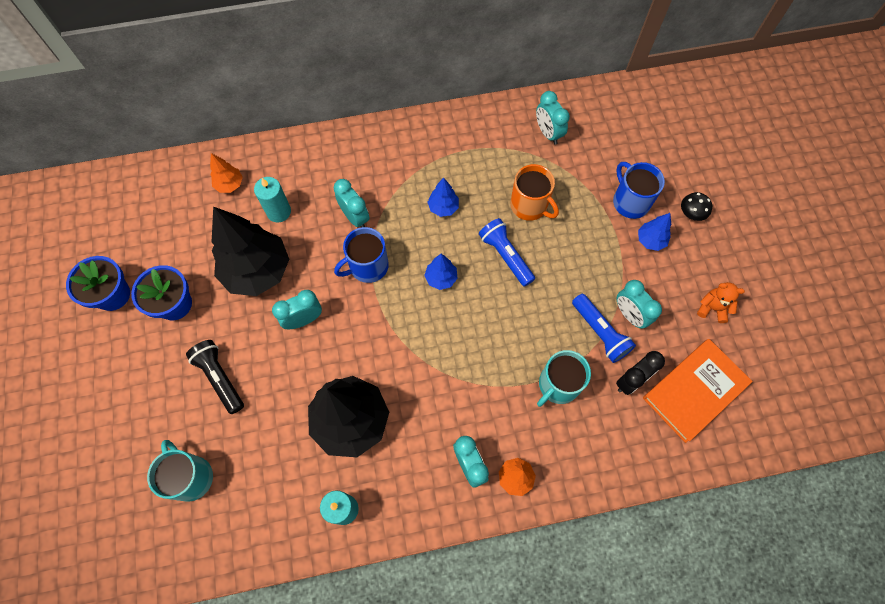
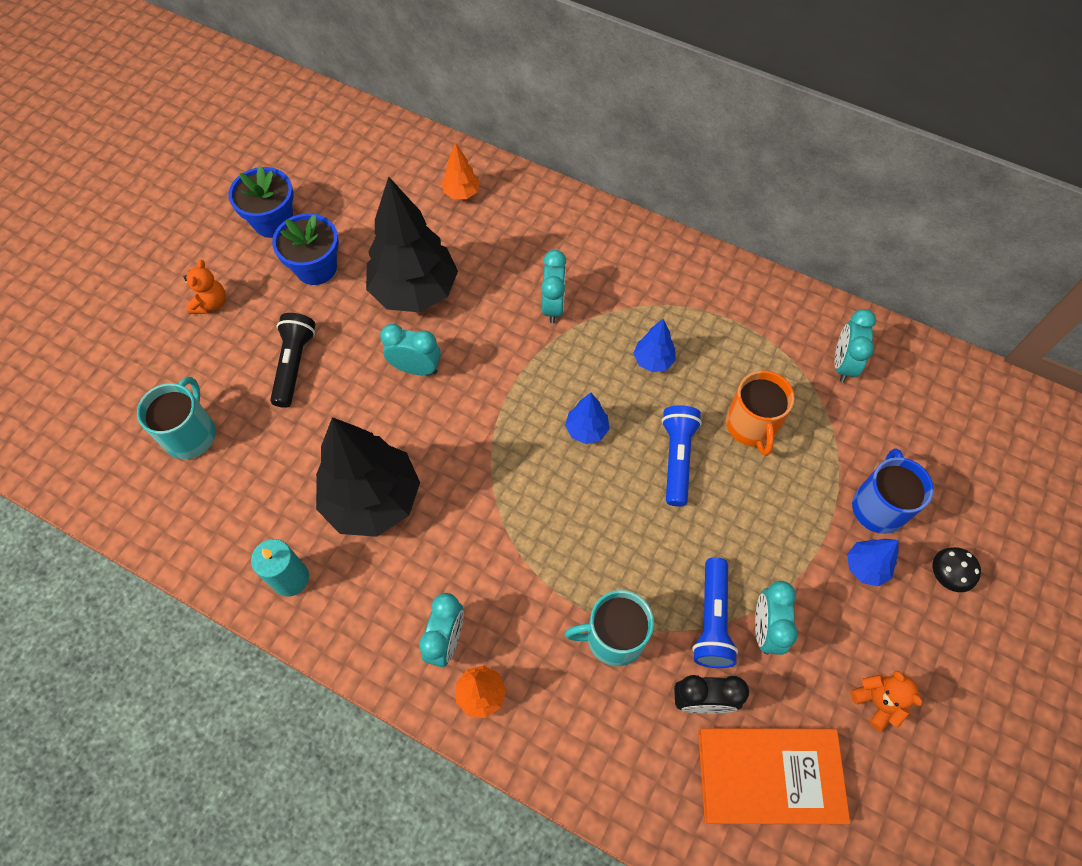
camera: 40 degrees right, 5 degrees down
(120, 382) = (211, 303): none -> orange teddy bear
(278, 212) = (484, 249): turquoise candle -> none
(368, 266) = (523, 363): blue mug -> none

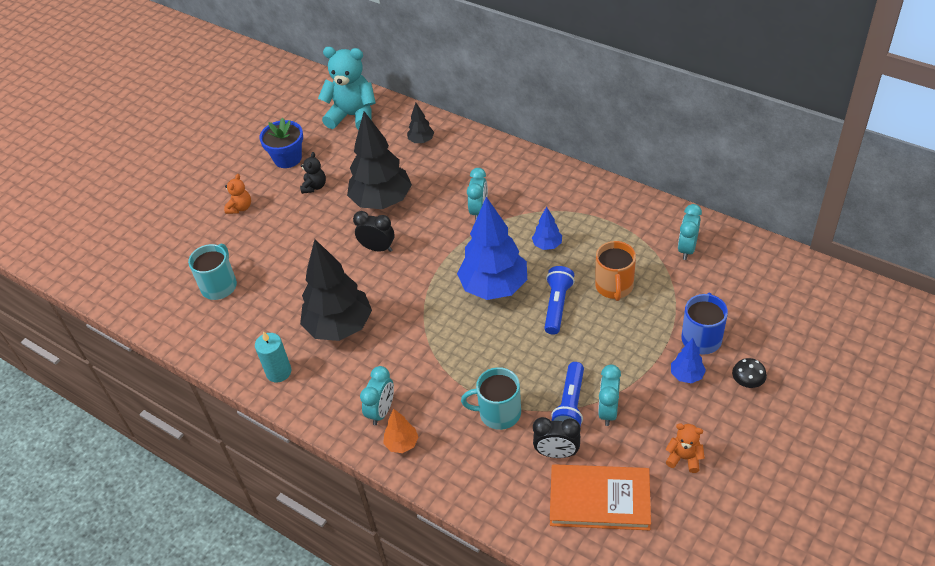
camera: 10 degrees right, 15 degrees down
(294, 365) = (293, 245): black flashlight -> none
(316, 268) = (314, 186): blue flower pot -> black teddy bear
(361, 153) = (353, 116): none -> turquoise teddy bear
(416, 368) = (377, 248): turquoise clock -> black clock
(461, 193) = (421, 141): orange tree -> black tree
(586, 430) = (494, 287): blue tree -> blue tree, size x2.23
(877, 702) = (684, 458): orange teddy bear -> orange teddy bear turned 45 degrees counterclockwise

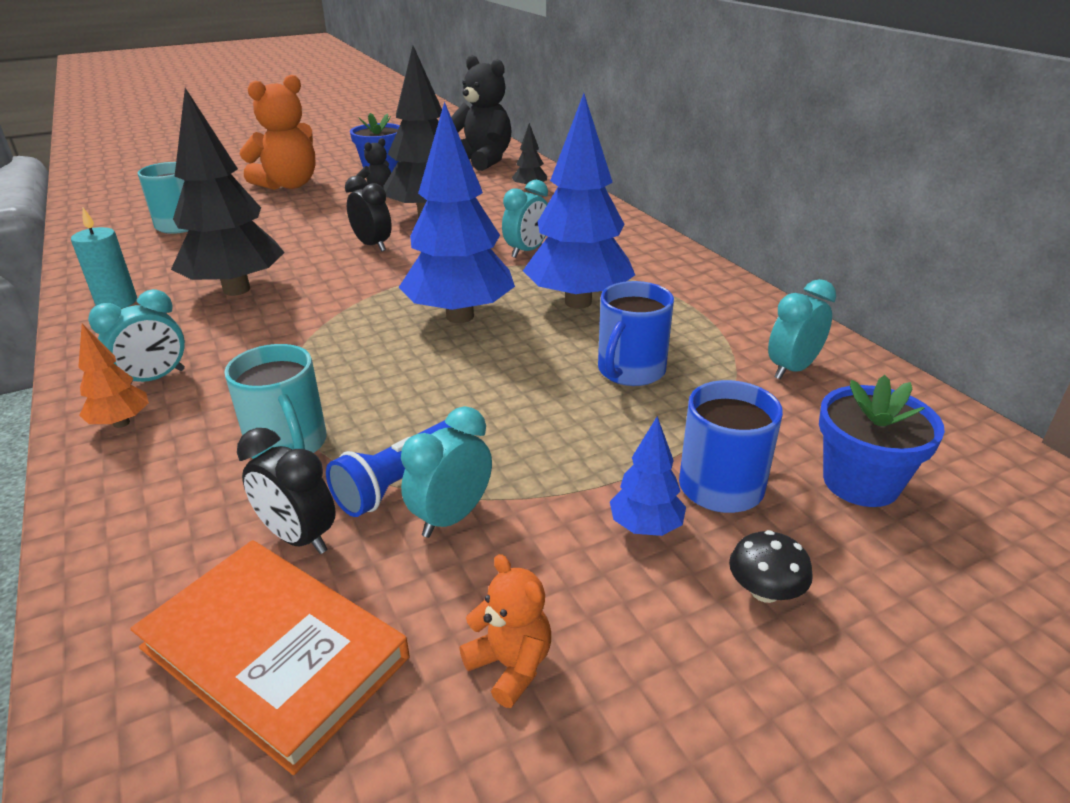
camera: 25 degrees right, 15 degrees down
(240, 208) = (289, 185): orange teddy bear -> orange teddy bear, size x2.08
(353, 116) = (482, 160): turquoise teddy bear -> black teddy bear
(498, 413) = (288, 444): turquoise mug -> turquoise mug turned 150 degrees counterclockwise
(547, 245) = (578, 302): blue tree -> blue tree, size x2.23
(557, 306) = (521, 362): blue flashlight -> none
(614, 286) = (630, 370): orange mug -> blue mug
(752, 309) = (860, 482): none -> blue flower pot

